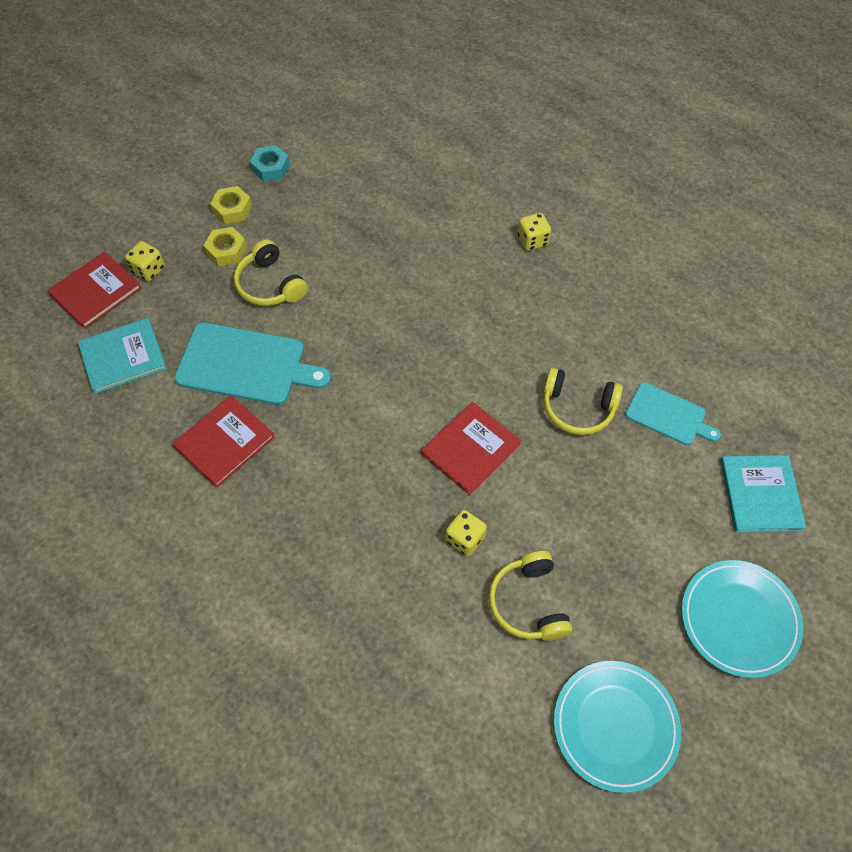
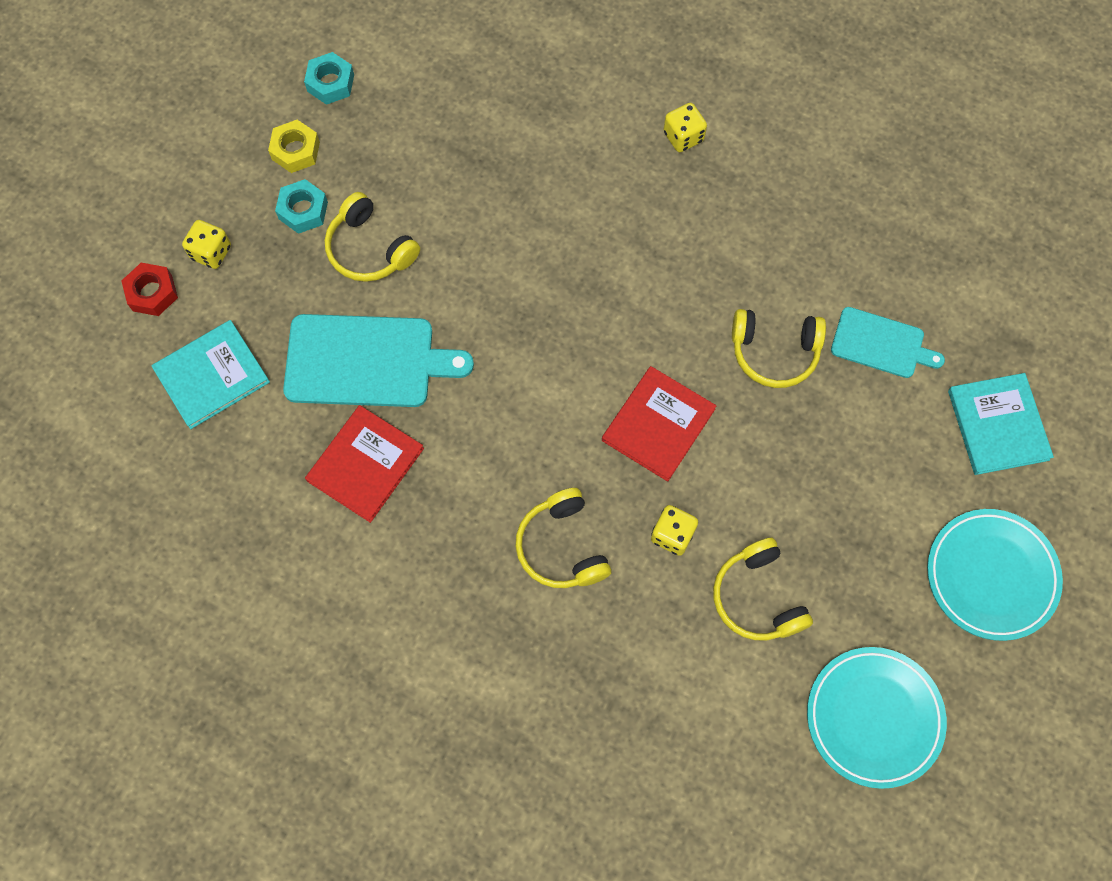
camera: 10 degrees left, 10 degrees up
(96, 291) = (152, 293): red book -> red nut
(226, 251) = (303, 210): yellow nut -> turquoise nut
(369, 533) = (561, 547): none -> yellow headphones

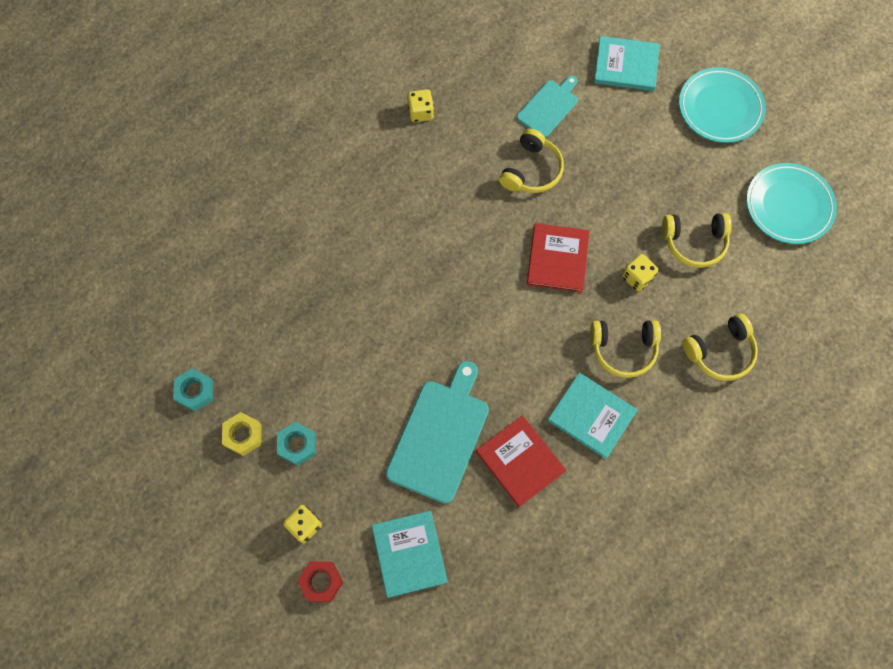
camera: 70 degrees left, 0 degrees up
(369, 249) = (350, 406): yellow headphones -> yellow headphones (720, 352)
(455, 533) = (591, 416): none -> turquoise book
(658, 424) = (557, 259): red book -> red book turned 45 degrees clockwise
(683, 137) = (349, 166): yellow dice -> yellow dice (420, 112)

